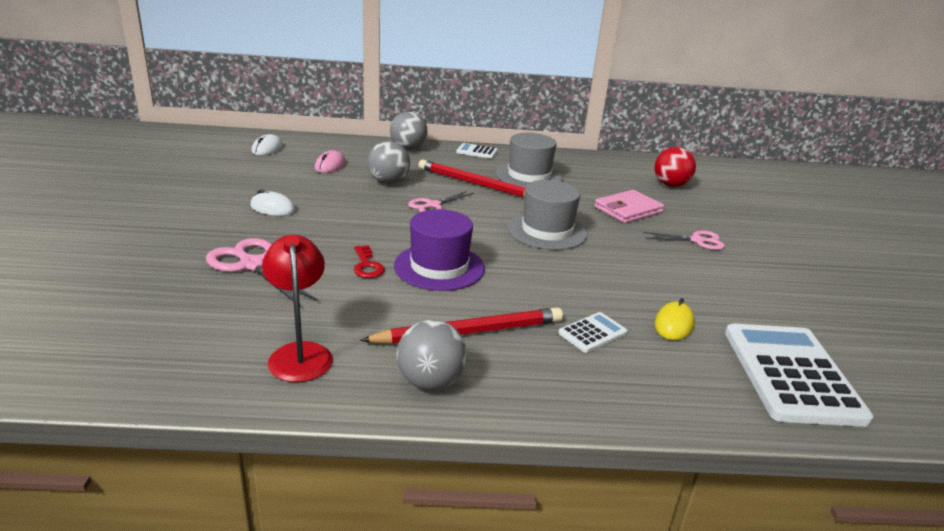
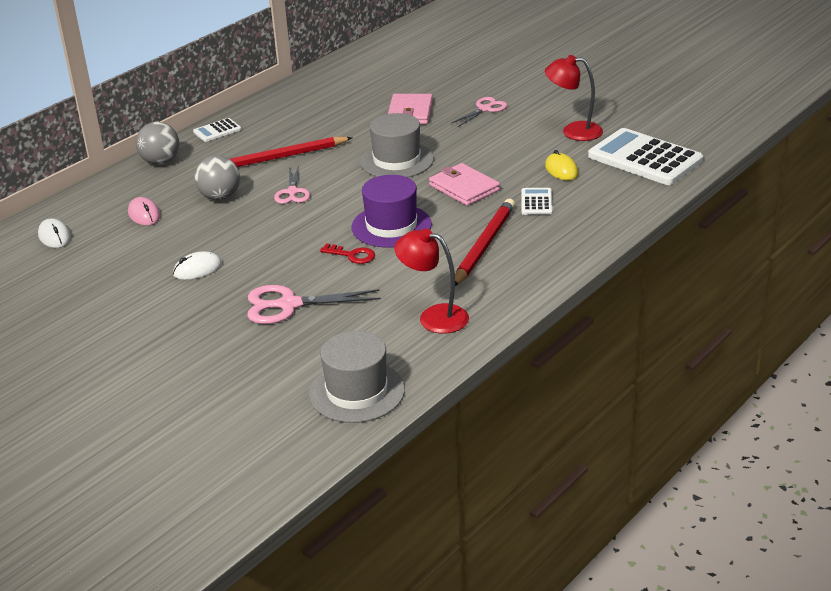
camera: 45 degrees left, 5 degrees up
(430, 382) = (518, 279): grey ball -> none
(529, 176) = (298, 127): grey hat -> grey hat (357, 392)
(554, 280) = (464, 188): none -> pink wallet
(670, 185) = (397, 74): red ball -> none
(752, 303) = (573, 131): none -> red lamp

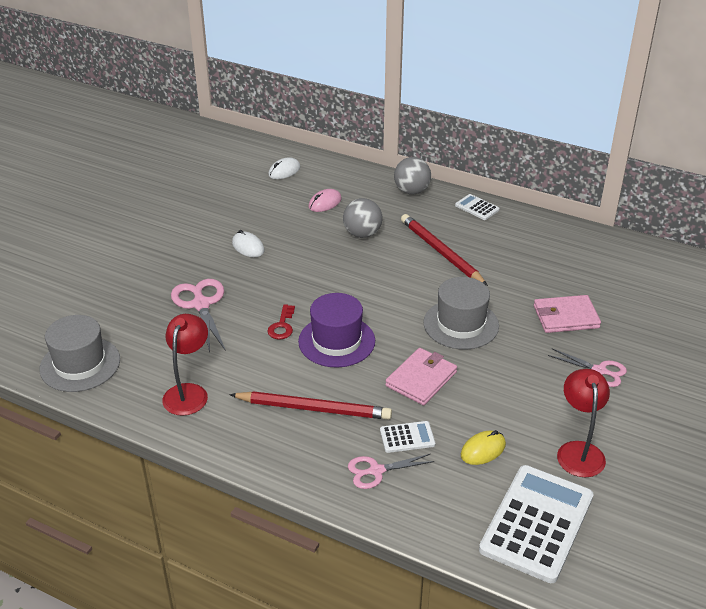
camera: 75 degrees right, 5 degrees up
(292, 192) = (381, 271): pink scissors -> pink scissors (376, 471)

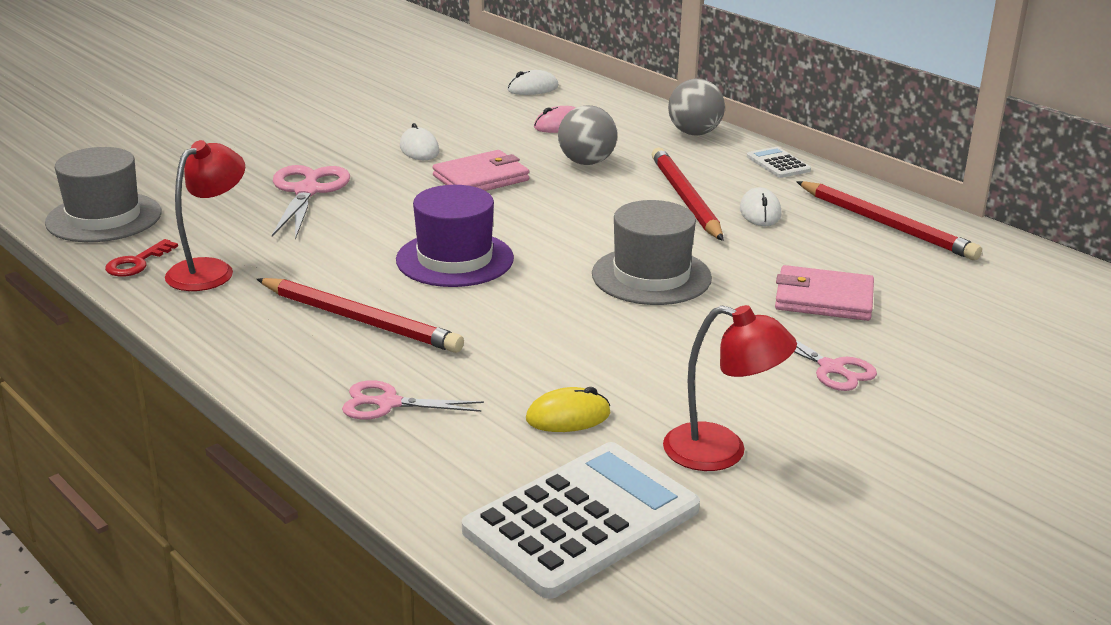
camera: 20 degrees right, 10 degrees down
(282, 326) = (394, 230): red key -> red key (136, 263)
(407, 437) = (465, 378): white calculator -> none
(421, 379) = (541, 321): pink wallet -> pink wallet (481, 178)
(491, 253) = (760, 212): none -> white mouse
(566, 246) = (886, 225): none -> red pencil
(579, 451) = (721, 452): red lamp -> red lamp turned 90 degrees clockwise

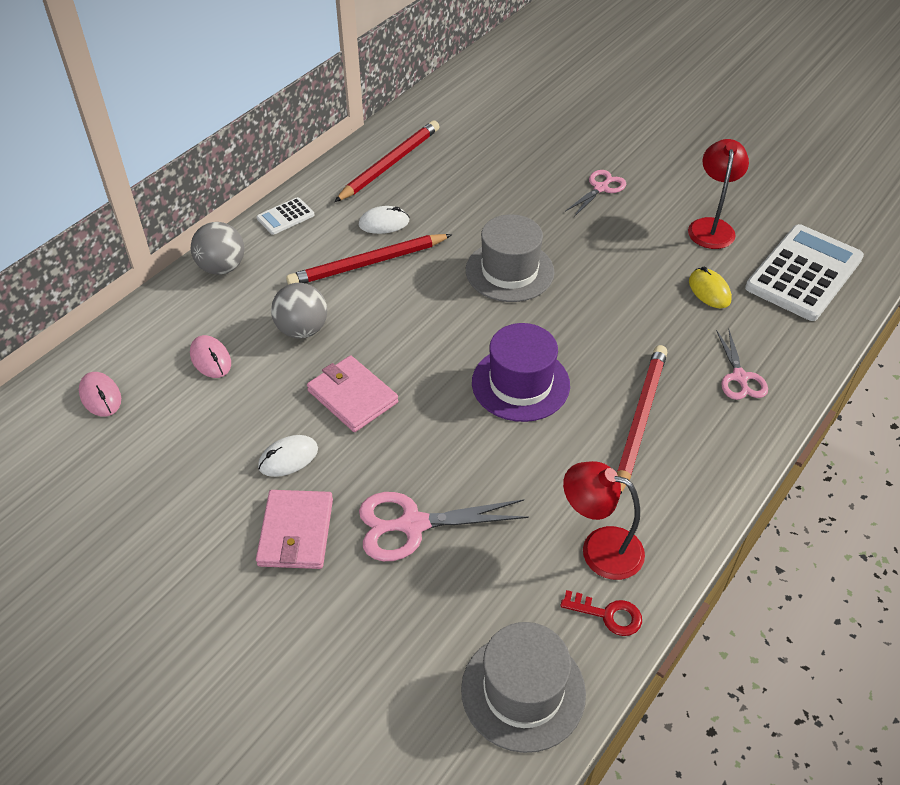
camera: 100 degrees left, 20 degrees up
(533, 88) = (100, 396): white mouse -> pink mouse
(582, 520) = (804, 273): white calculator -> white calculator turned 90 degrees clockwise
(823, 299) = (513, 191): pink wallet -> pink wallet (296, 532)

